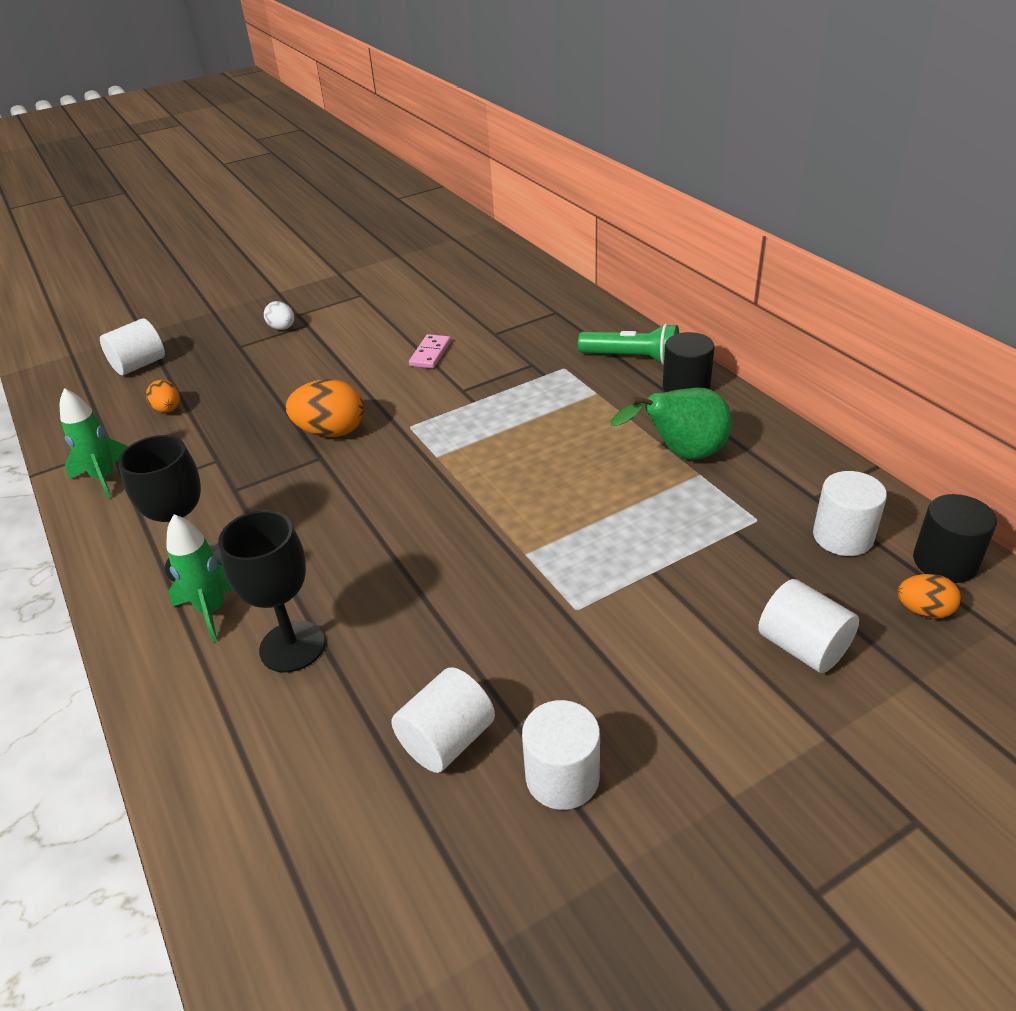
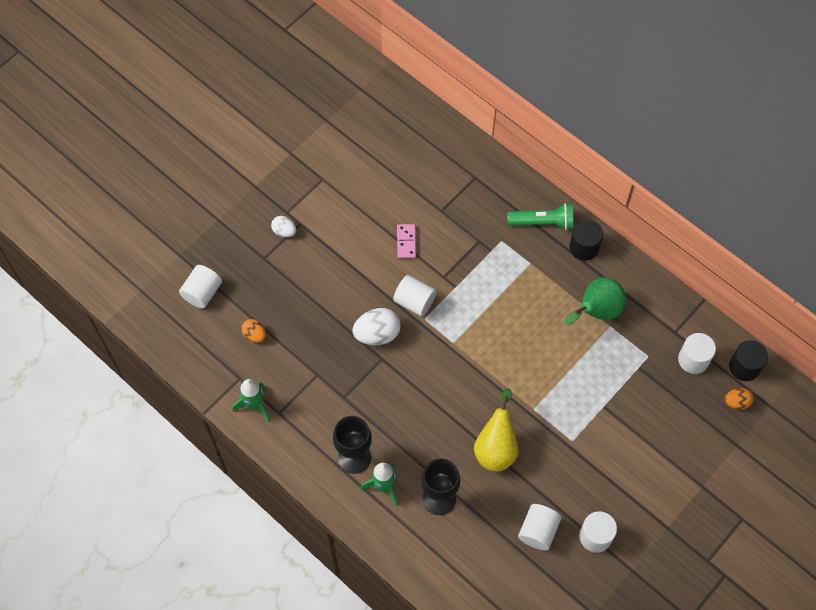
camera: 20 degrees left, 25 degrees up
(331, 432) = (377, 334): orange egg -> white egg
(433, 594) = (496, 448): none -> yellow pear
(802, 647) = (684, 438): white cylinder -> white cylinder (414, 301)

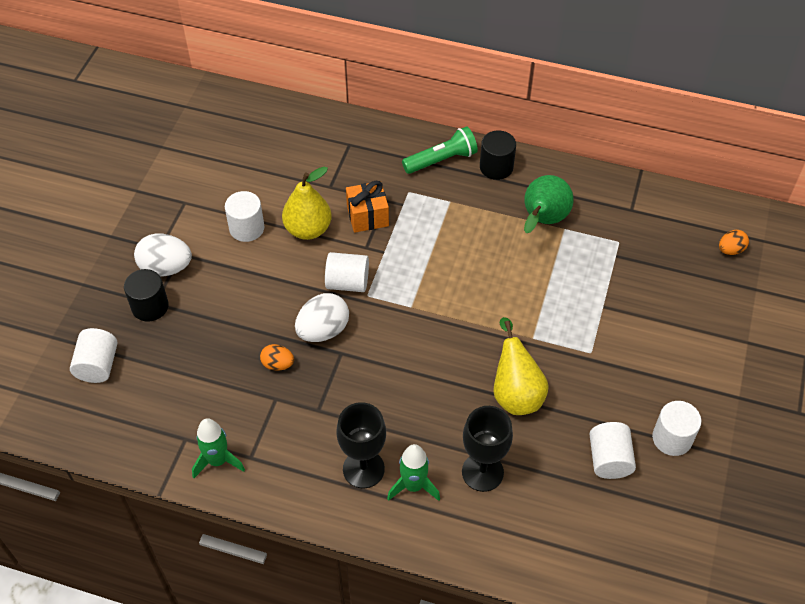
camera: 25 degrees left, 10 degrees down
(255, 335) = (182, 385): orange egg -> orange egg (278, 364)
(284, 231) = (166, 268): white egg -> white egg, size x1.74
(406, 242) = (308, 229): pink domino -> yellow pear
(458, 250) = (367, 216): none -> orange gift
(693, 359) = (664, 227): white cylinder -> white cylinder (247, 228)
(744, 367) = (717, 215): black cylinder -> black cylinder (150, 306)

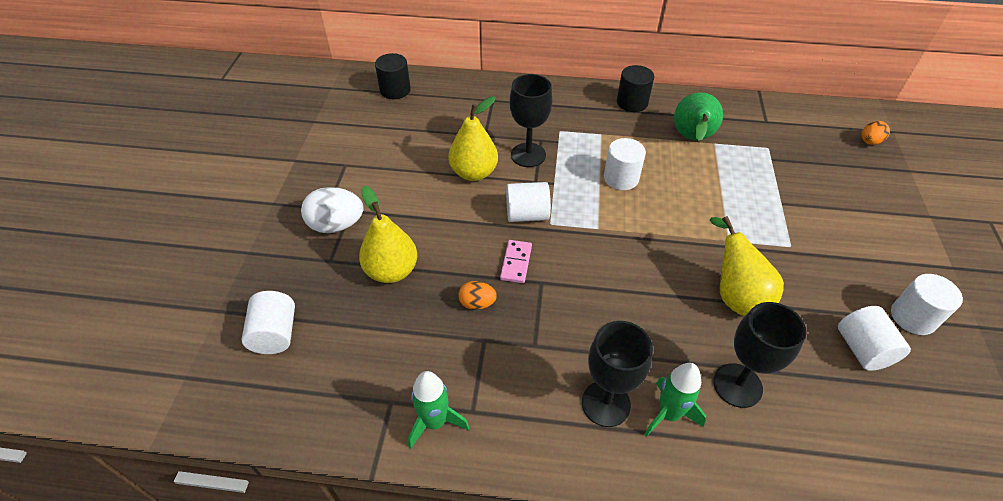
camera: 10 degrees left, 5 degrees down
(150, 306) = (325, 264): black cylinder -> black cylinder (395, 90)
(208, 321) = (391, 271): none -> yellow pear
(247, 228) = (412, 179): white cylinder -> white cylinder (621, 178)
(323, 330) = (516, 263): white egg -> pink domino
(367, 216) = (528, 155): orange gift -> black goblet
(441, 160) = (581, 103): green flashlight -> none

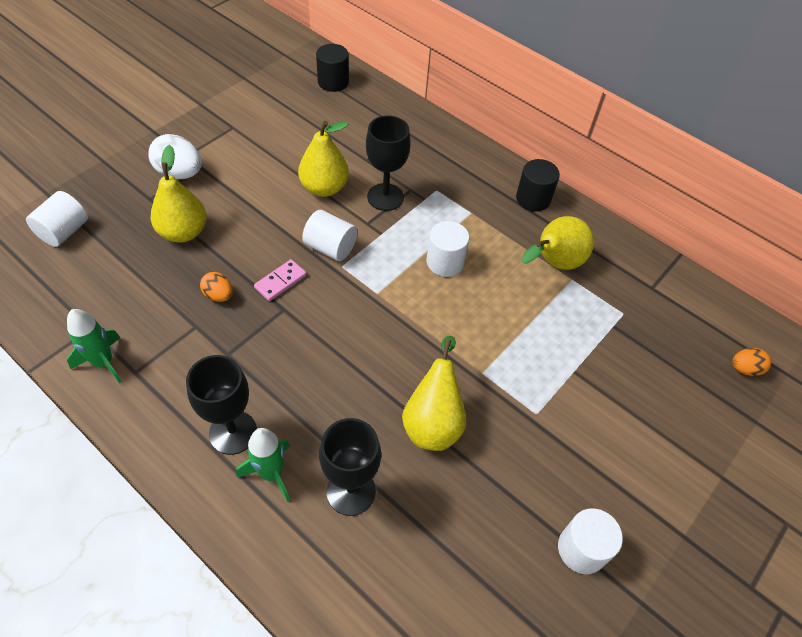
camera: 30 degrees right, 5 degrees up
(692, 139) = (554, 263): green pear -> yellow pear
(862, 349) = (497, 541): white cylinder -> none

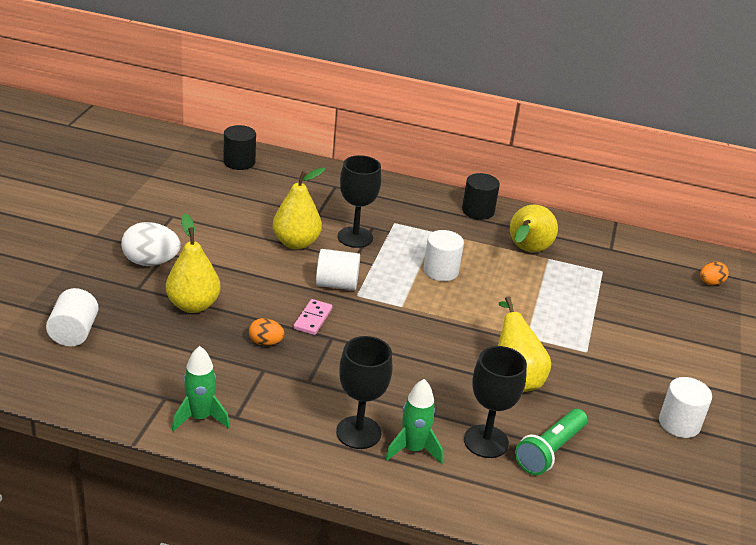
camera: 25 degrees left, 20 degrees down
(410, 530) = (550, 451): none -> green flashlight

